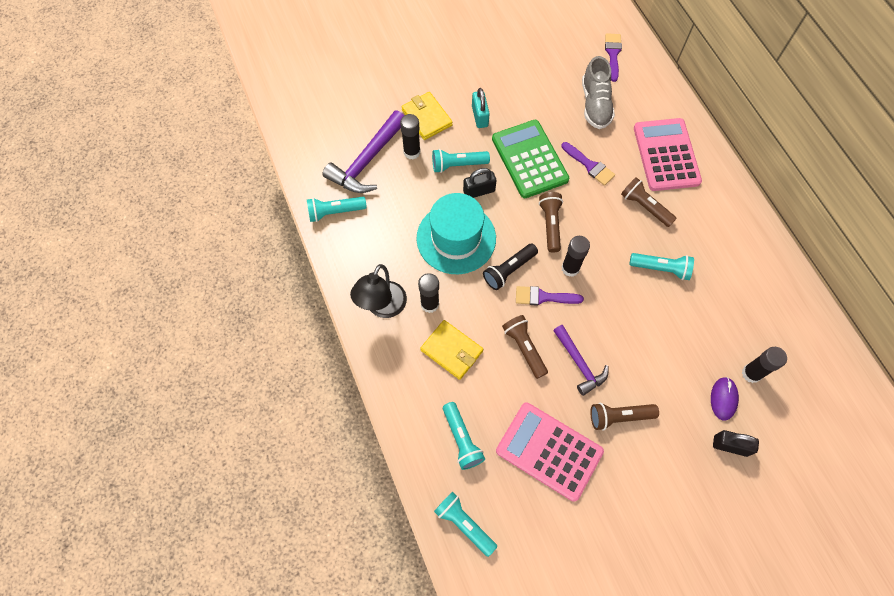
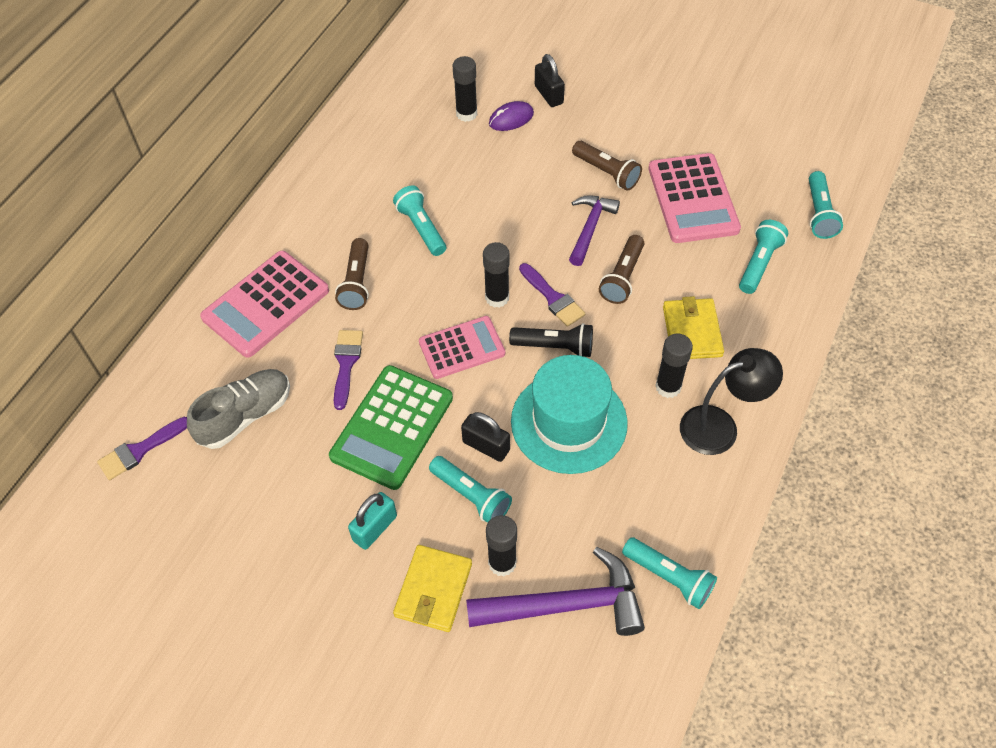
camera: 130 degrees left, 10 degrees down
(550, 225) = (462, 348): brown flashlight -> pink calculator

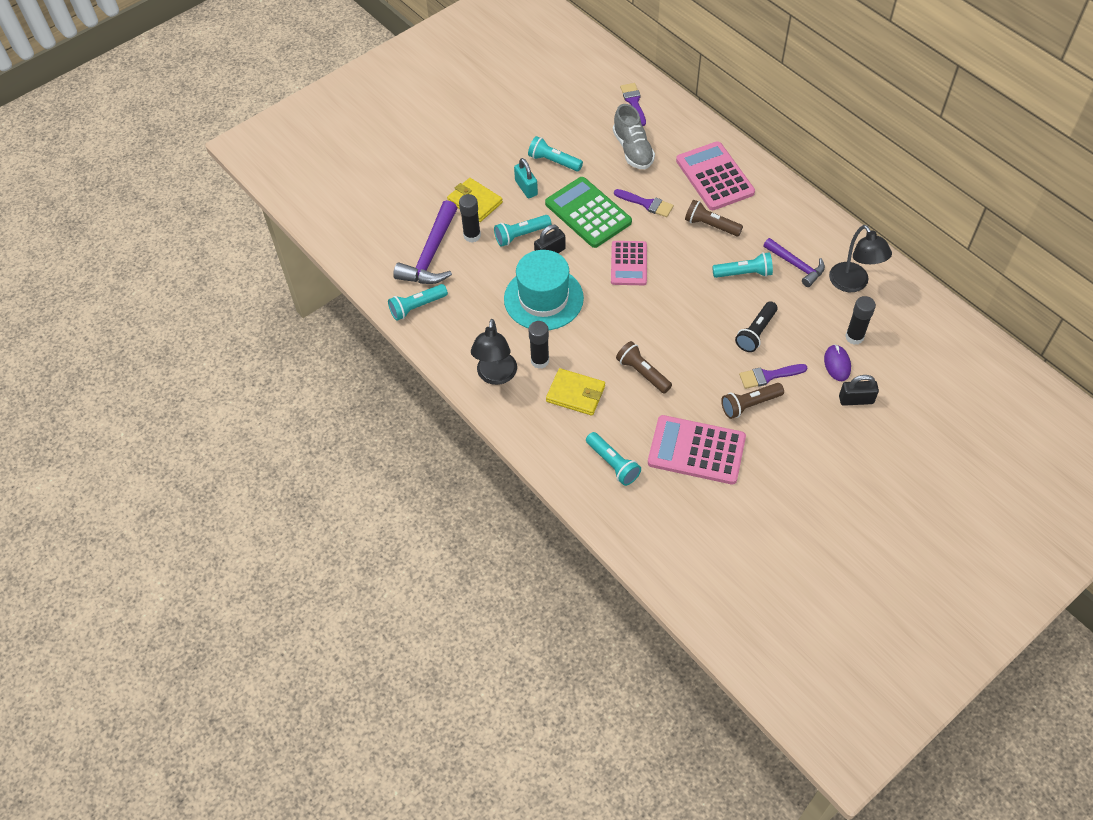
camera: 115 degrees right, 0 degrees up
(391, 131) = (853, 284): none -> black lamp
(497, 297) = (660, 295): black glue stick -> none
(553, 298) = (645, 326): purple brush -> purple brush (768, 376)
(555, 347) = (604, 312): black flashlight -> black flashlight (756, 332)
(590, 228) = (697, 371): purple hammer -> purple hammer (796, 265)
(819, 213) = (641, 531): turquoise flashlight -> turquoise flashlight (553, 161)

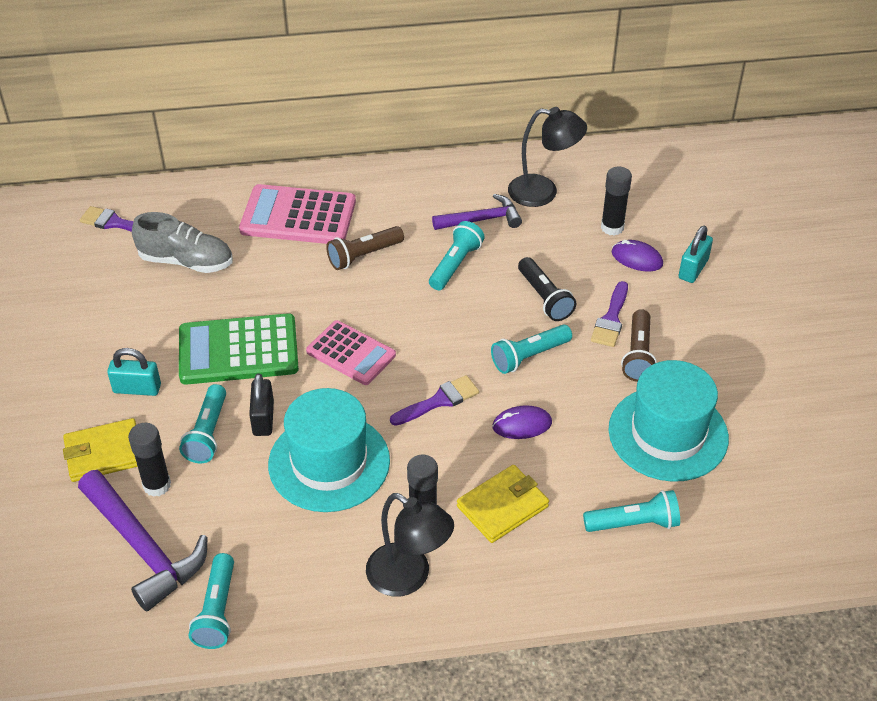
camera: 60 degrees left, 10 degrees down
(553, 161) = (124, 340): turquoise flashlight -> turquoise flashlight (529, 356)
(642, 373) = (522, 425): brown flashlight -> purple mouse
(646, 204) = (278, 291): purple brush -> purple brush (439, 401)
(696, 450) = (668, 434): pink calculator -> turquoise hat
(856, 400) = (693, 269): black padlock -> turquoise padlock

